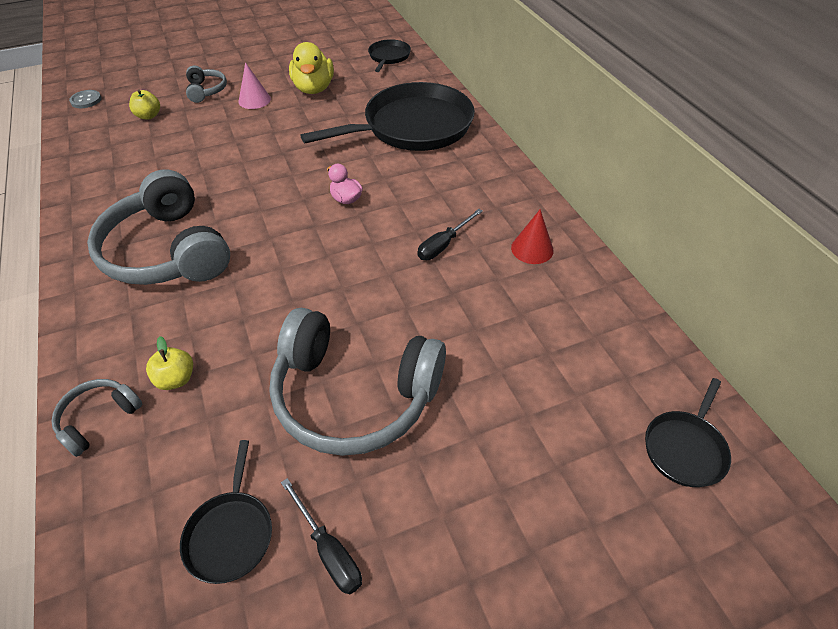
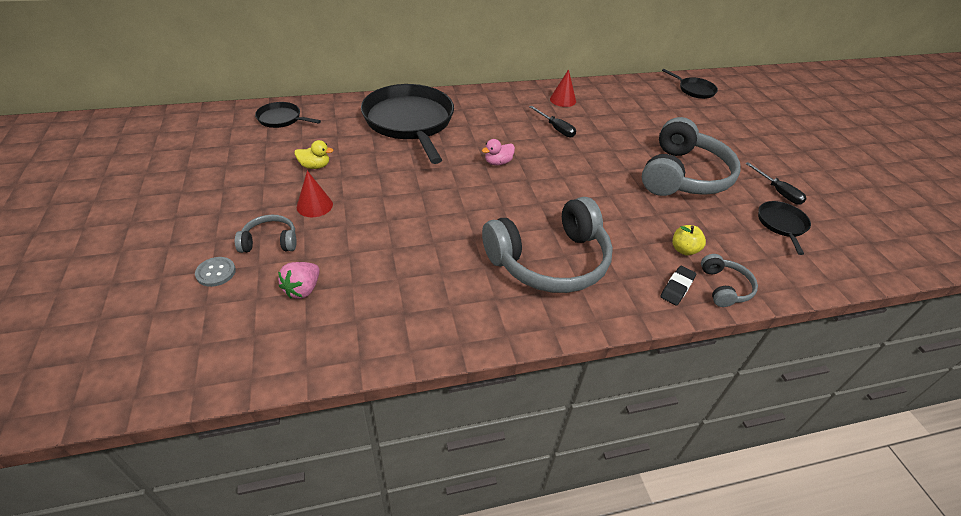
camera: 85 degrees left, 5 degrees down
(86, 100) = (222, 360): grey button -> grey button (216, 272)
(98, 419) = (724, 287): grey headphones -> grey headphones turned 135 degrees counterclockwise
(107, 365) = (677, 288): none -> black eraser
(149, 116) = (303, 289): yellow apple -> pink strawberry
(231, 533) = (782, 224): black pan -> black pan turned 90 degrees counterclockwise
(254, 100) = (314, 205): pink cone -> red cone
(314, 89) = (315, 166): yellow duck -> yellow duck, size x0.55
(328, 550) = (778, 192): black screwdriver -> black screwdriver turned 90 degrees clockwise

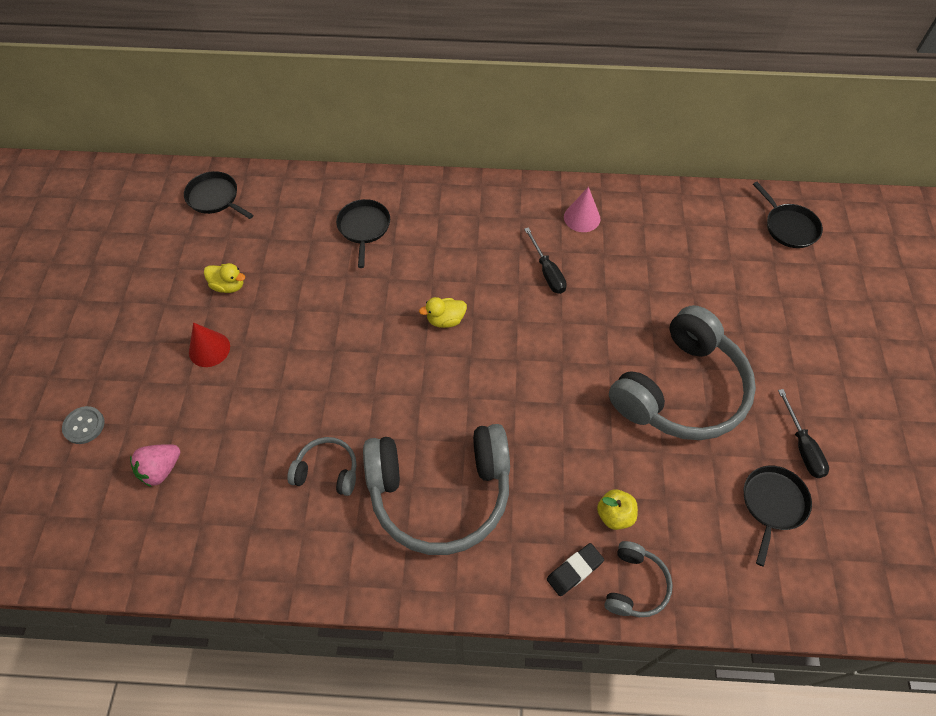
camera: 20 degrees right, 15 degrees up
(270, 241) = (148, 394): grey headphones -> grey headphones (327, 471)
(410, 122) = (364, 228): black pan -> black pan, size x0.46
(498, 162) = (445, 320): pink duck -> yellow duck
(563, 100) = (582, 218): red cone -> pink cone

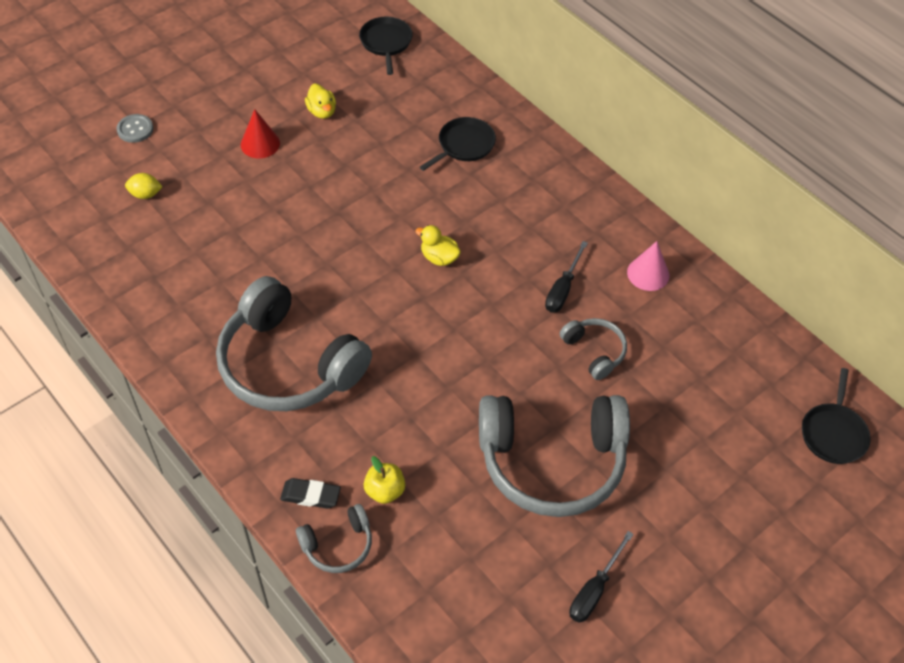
camera: 45 degrees right, 5 degrees down
(161, 469) = (145, 194): pink strawberry -> yellow lemon
(327, 471) = (237, 284): grey headphones -> grey headphones (594, 351)
(772, 504) = (511, 601): black pan -> none

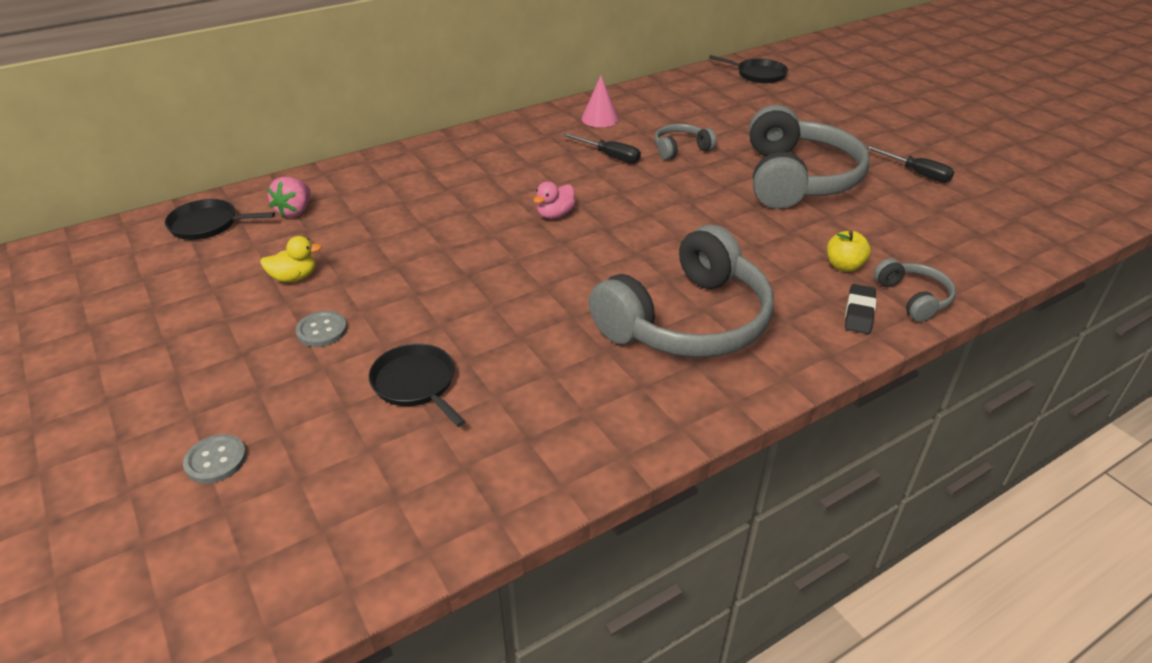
camera: 80 degrees left, 15 degrees down
(145, 194) = (364, 447): yellow lemon -> none
(260, 144) = (322, 330): red cone -> grey button
(414, 86) = (295, 211): none -> pink strawberry
(439, 257) = (555, 215): yellow duck -> pink duck
(464, 145) = (404, 189): black pan -> black pan (416, 384)

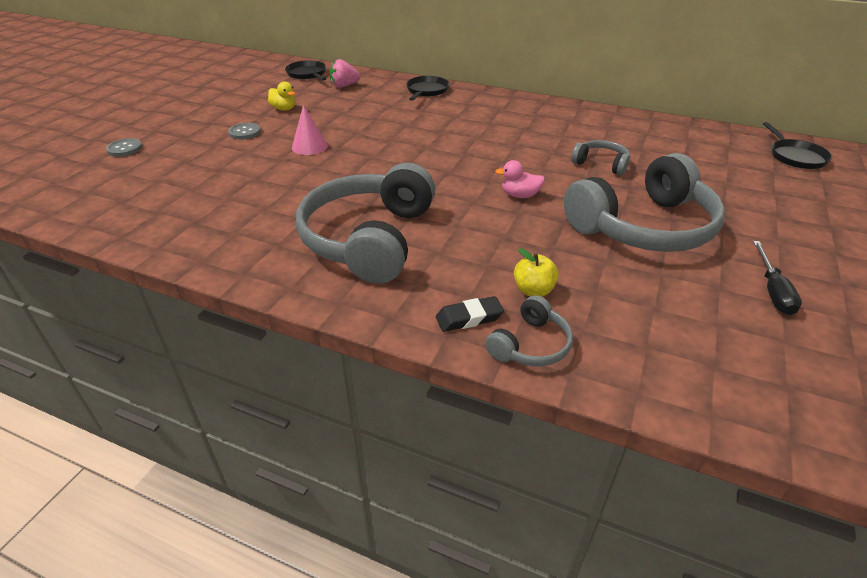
camera: 55 degrees right, 0 degrees up
(416, 384) = (219, 172): black pan -> black pan (426, 91)
(555, 215) = (439, 151): pink duck -> pink duck (520, 195)
(600, 118) = (590, 122): pink cone -> pink cone (309, 146)
(609, 156) = (544, 142): black screwdriver -> none
(687, 321) = (369, 239): grey headphones -> grey headphones turned 90 degrees clockwise

